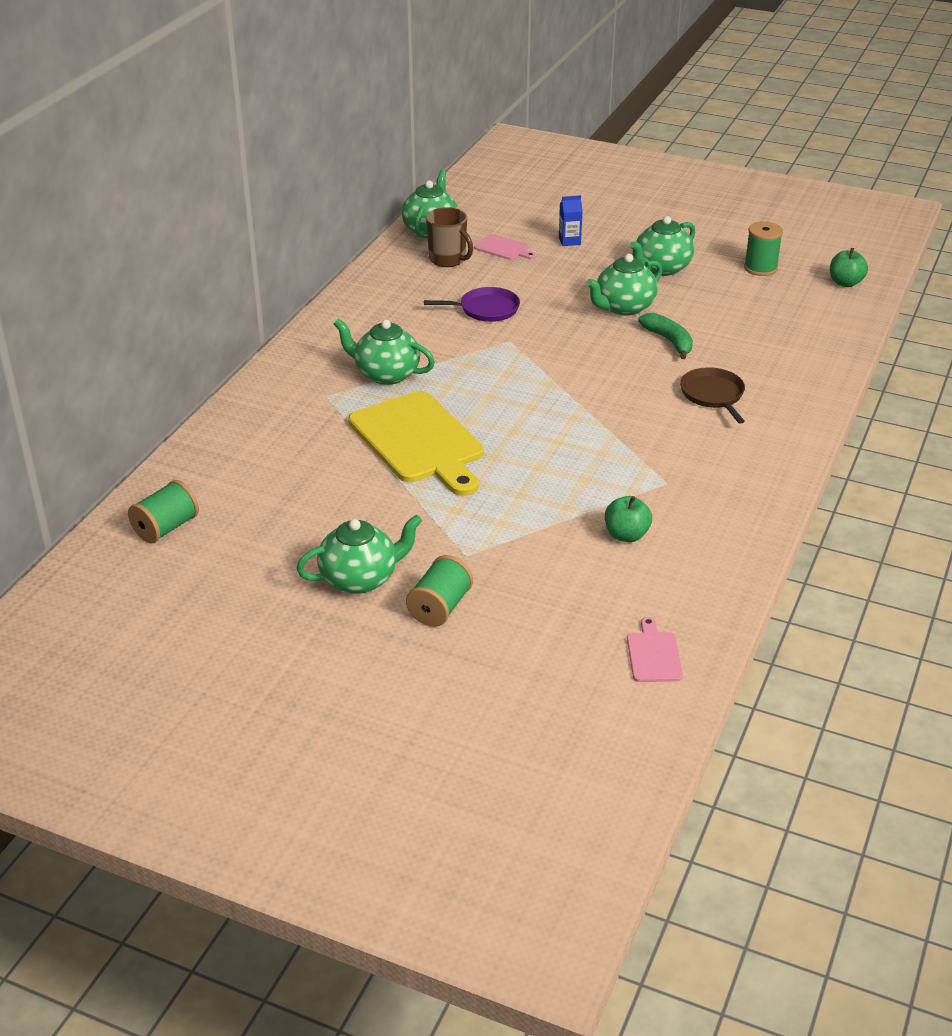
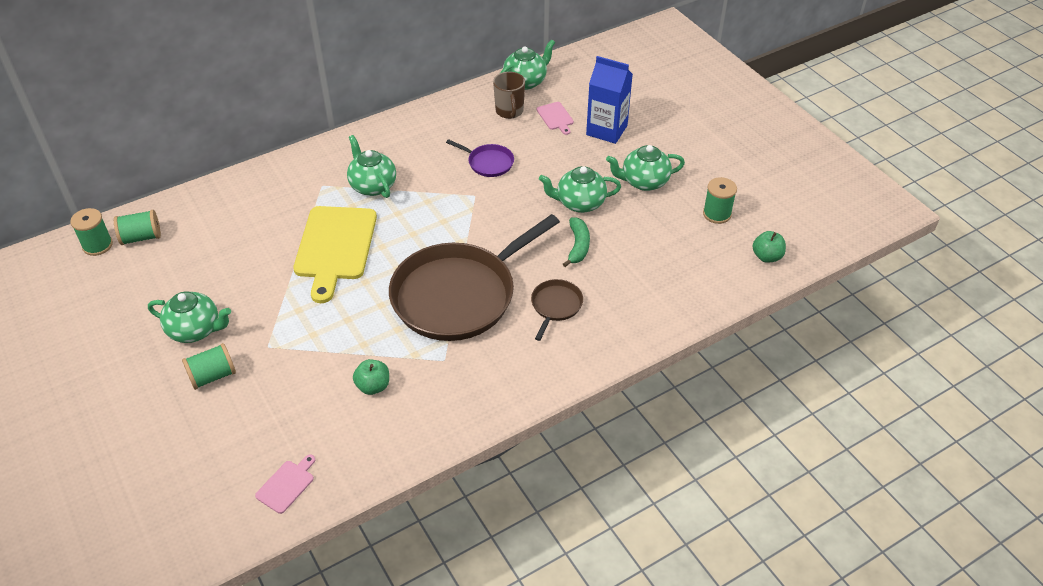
camera: 35 degrees right, 10 degrees up
(117, 558) = (97, 245): none -> green spool
(569, 241) = (606, 130): blue carton -> blue carton, size x2.12
(607, 426) = (459, 295): none -> brown pan

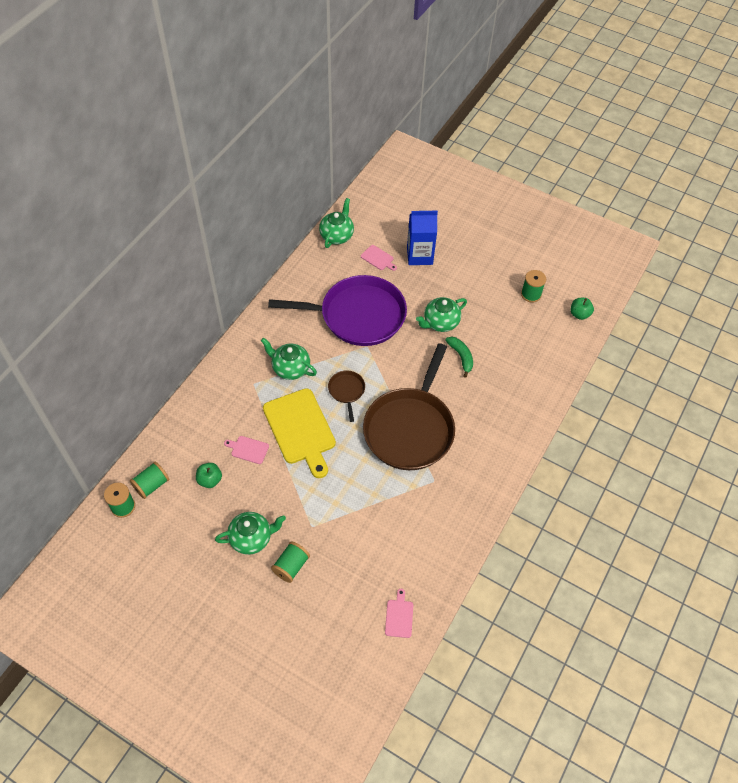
camera: 30 degrees left, 10 degrees up
(264, 244) = (248, 449): none -> pink cutting board
(373, 386) = (403, 521): green apple -> green apple (210, 480)
(488, 163) = (358, 315): purple pan -> purple pan, size x2.38
(509, 111) = (343, 266): brown mug -> none
(555, 306) = (477, 408): brown pan -> brown pan (347, 391)
(644, 182) = (470, 288): green teapot -> none

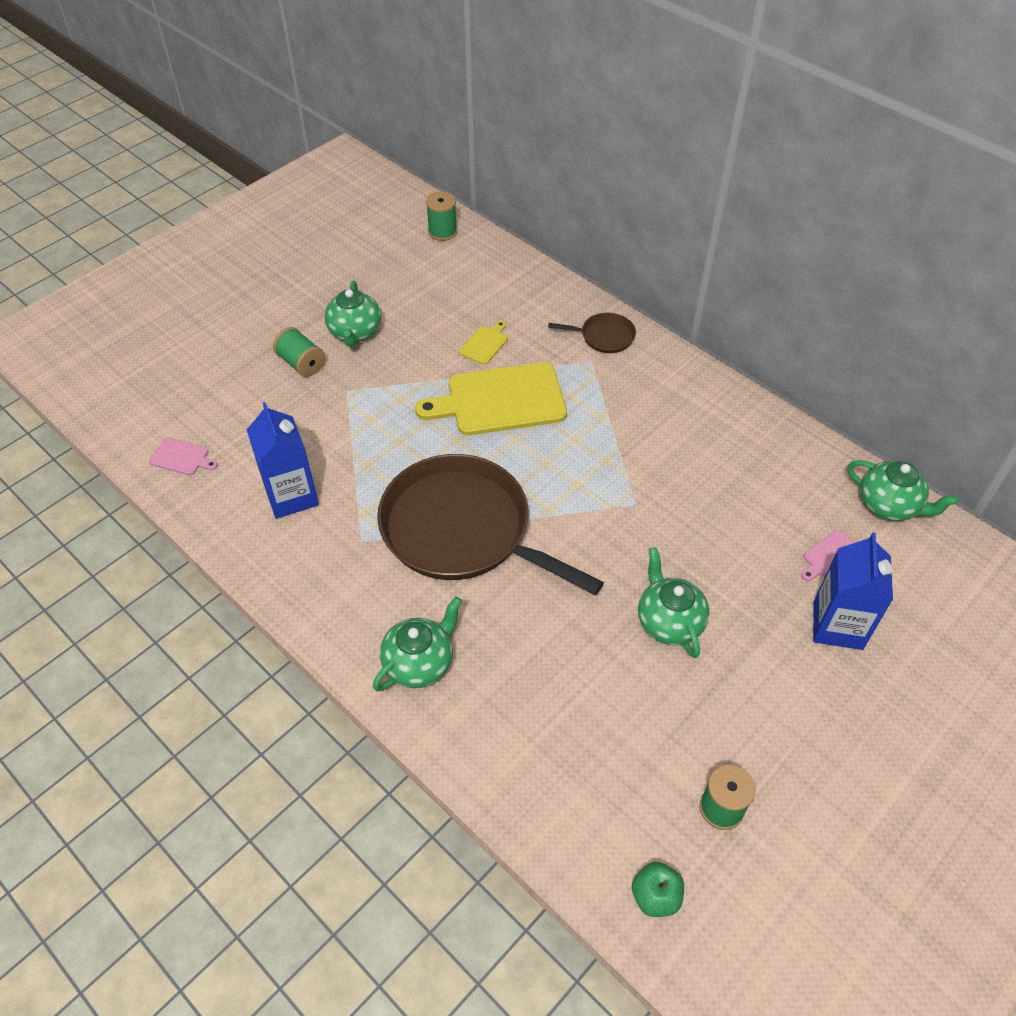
camera: 105 degrees right, 5 degrees down
(151, 485) = (462, 255): green spool -> none
(210, 480) = (451, 304): green apple -> none
(248, 449) = (485, 344): pink cutting board -> yellow cutting board
(290, 368) = (610, 404): green teapot -> green teapot (420, 663)
(347, 391) = (553, 463): brown pan -> brown pan (604, 336)
(358, 315) = (701, 503): purple pan -> none
(412, 532) = (291, 496): none -> blue carton
(461, 357) = (586, 636): green banana -> none

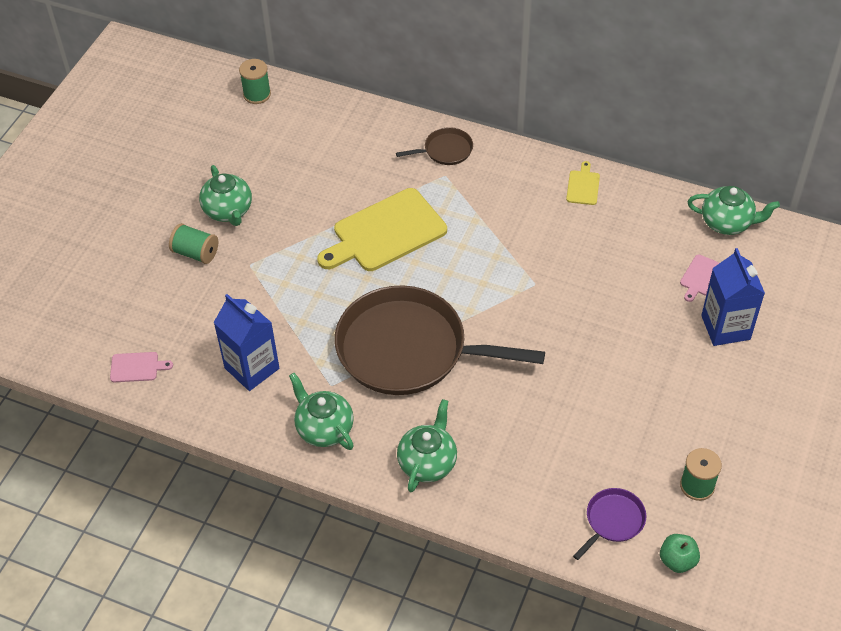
camera: 20 degrees left, 0 degrees up
(485, 344) = (347, 187): yellow cutting board -> yellow cutting board (583, 186)
(598, 813) = (613, 521): none -> purple pan
(669, 622) = (602, 366): green teapot -> green teapot (324, 428)

